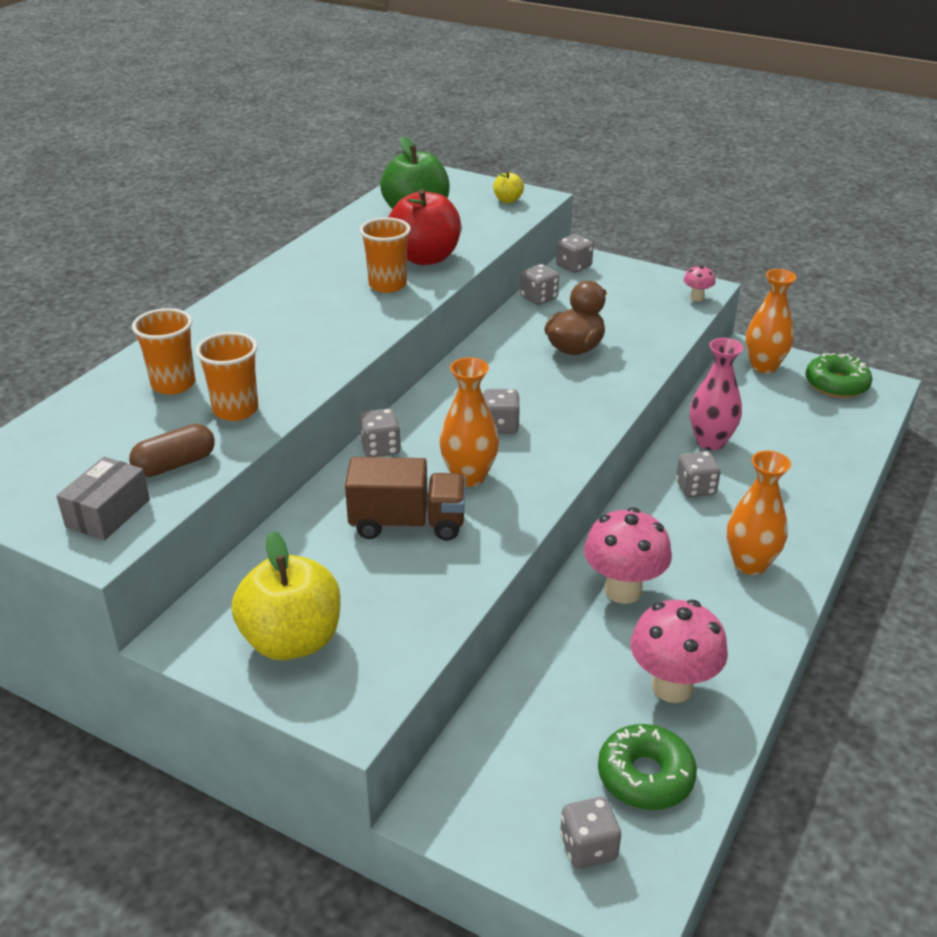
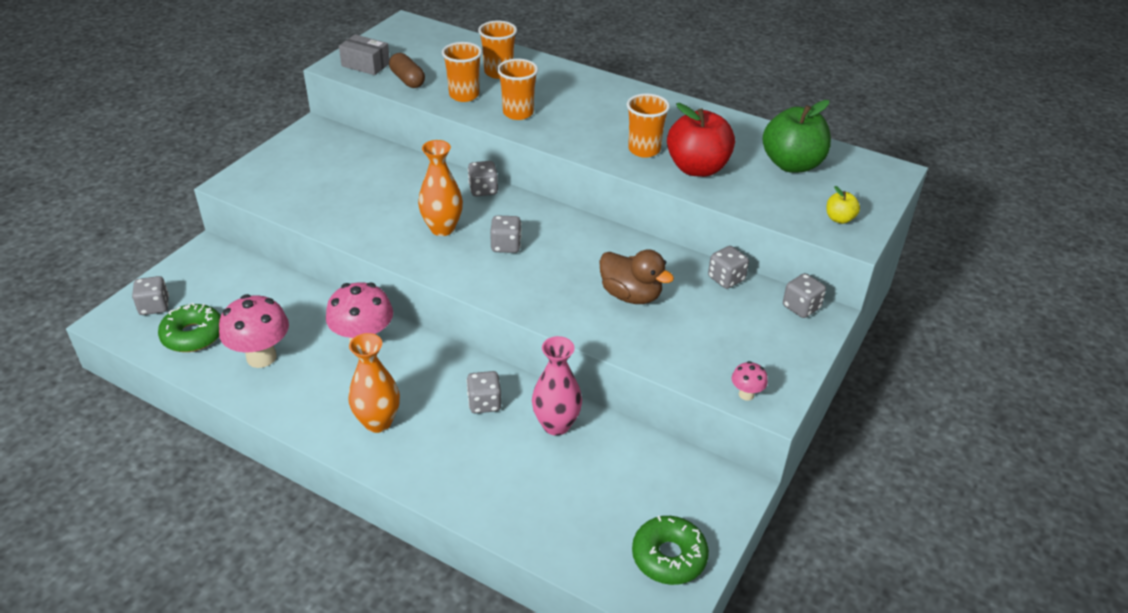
camera: 90 degrees right, 5 degrees up
(292, 640) = (298, 162): yellow apple -> none
(293, 365) = (518, 113): none -> orange cup
(408, 523) = (394, 201): brown truck -> none
(764, 366) = (703, 495): orange vase -> none

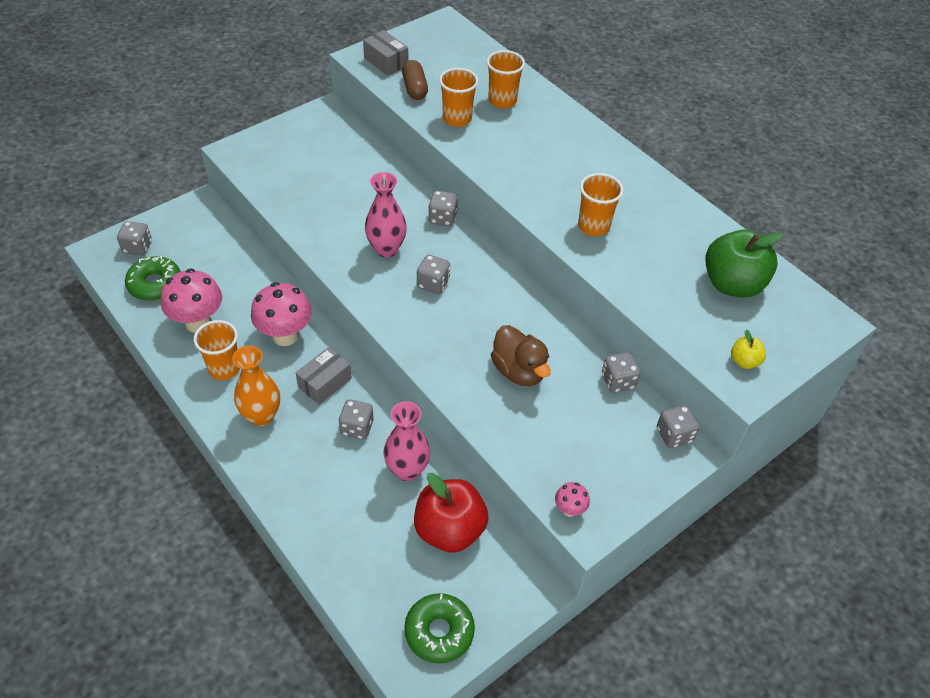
camera: 20 degrees right, 10 degrees up
(429, 373) = (325, 383): none -> grey box
(442, 228) = (386, 249): orange vase -> pink vase
(518, 113) = (496, 152): orange cup -> orange cup (224, 368)
(697, 168) = (634, 262): red apple -> red apple (449, 529)

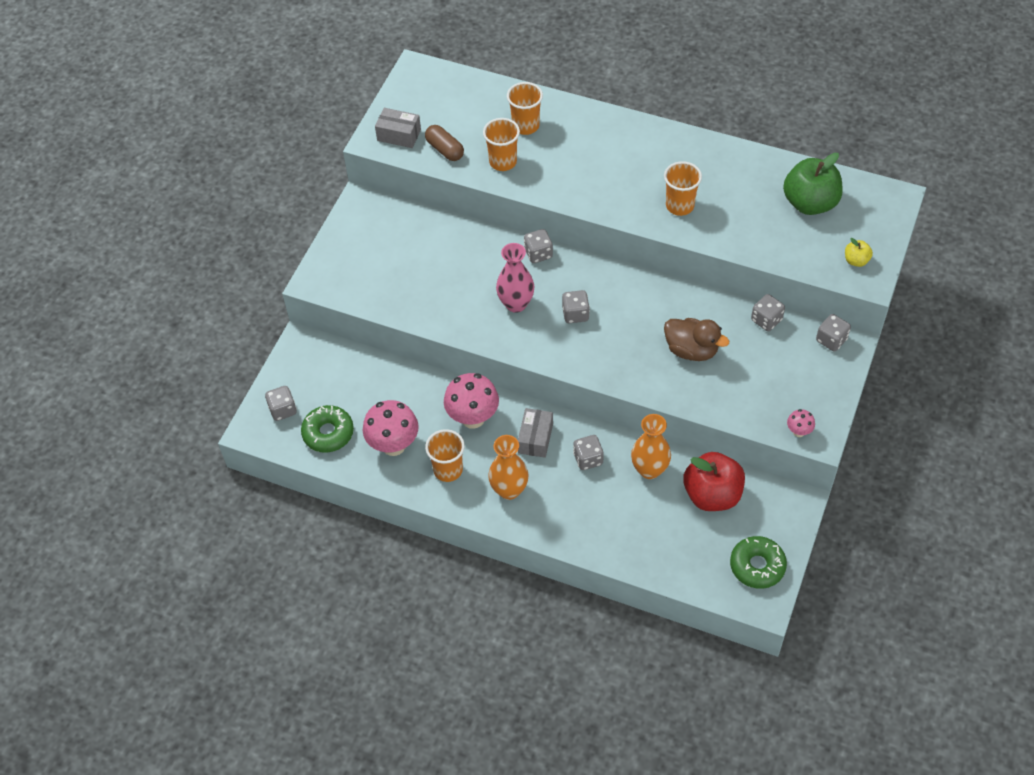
camera: 25 degrees left, 5 degrees up
(407, 470) = (649, 469): pink vase -> orange vase

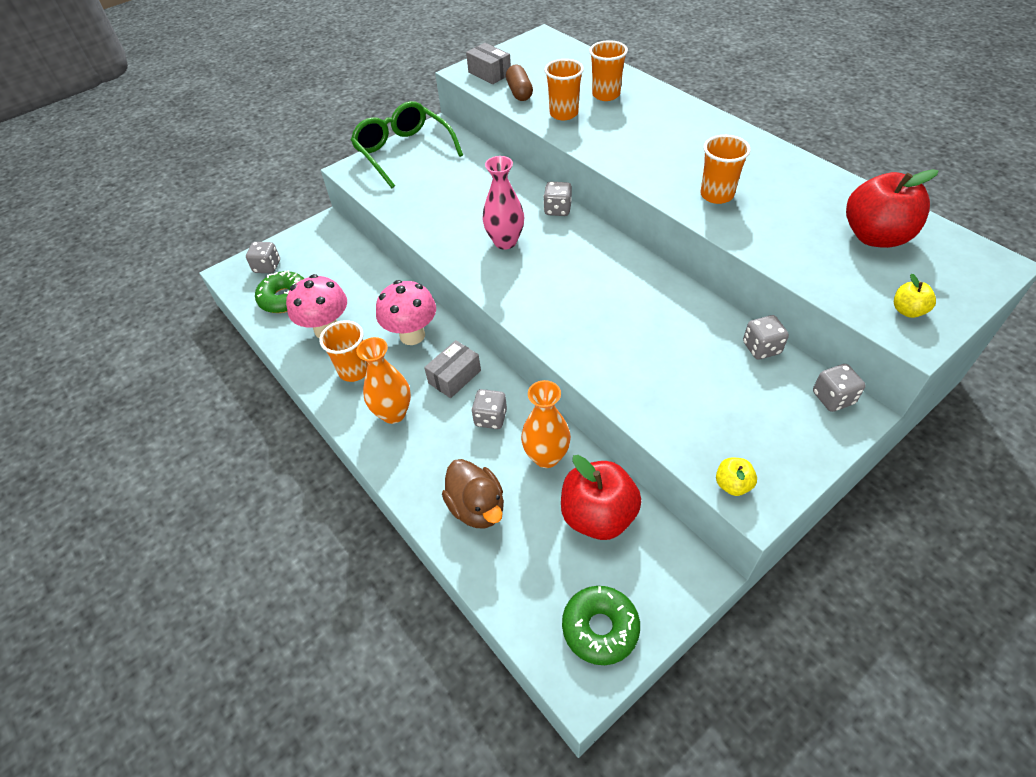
camera: 30 degrees right, 5 degrees down
(349, 242) = (403, 152): none -> green glasses
(575, 314) = (555, 269): grey dice -> none
(691, 350) = (655, 345): brown duck -> brown duck (477, 507)
(798, 432) = (732, 484): pink mushroom -> yellow apple
(810, 203) = (875, 236): green apple -> red apple

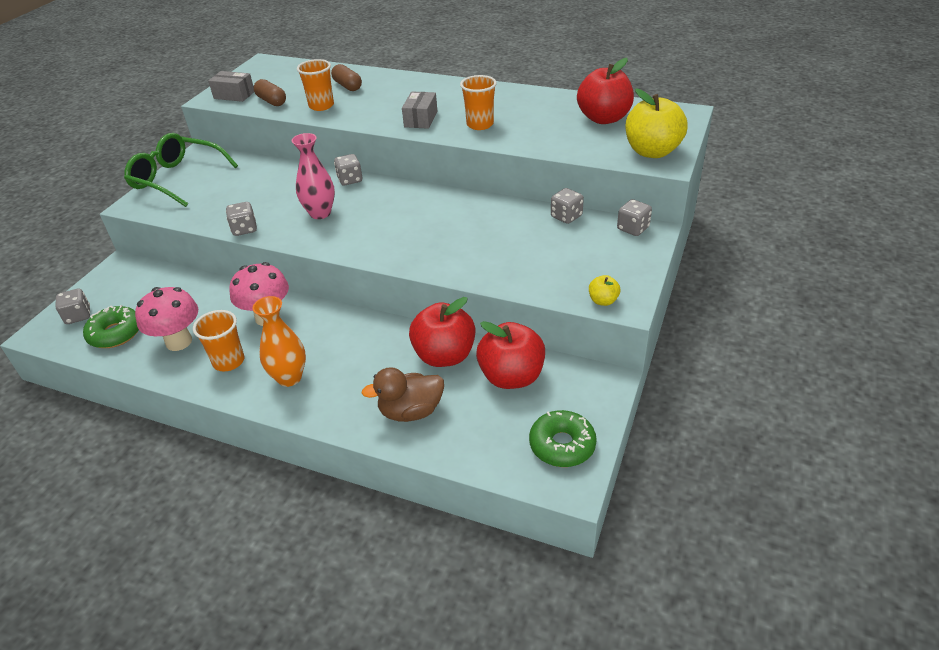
camera: 30 degrees left, 10 degrees down
(454, 377) = (328, 332): grey box -> grey box (421, 119)
(477, 507) = (411, 411): brown duck -> brown duck turned 135 degrees clockwise
(490, 418) = (380, 348): grey dice -> grey dice (244, 229)
(546, 456) = (444, 356): orange vase -> red apple
(606, 95) = (347, 86): orange cup -> brown capsule
(907, 311) = (652, 152): yellow apple -> yellow apple, size x2.18

